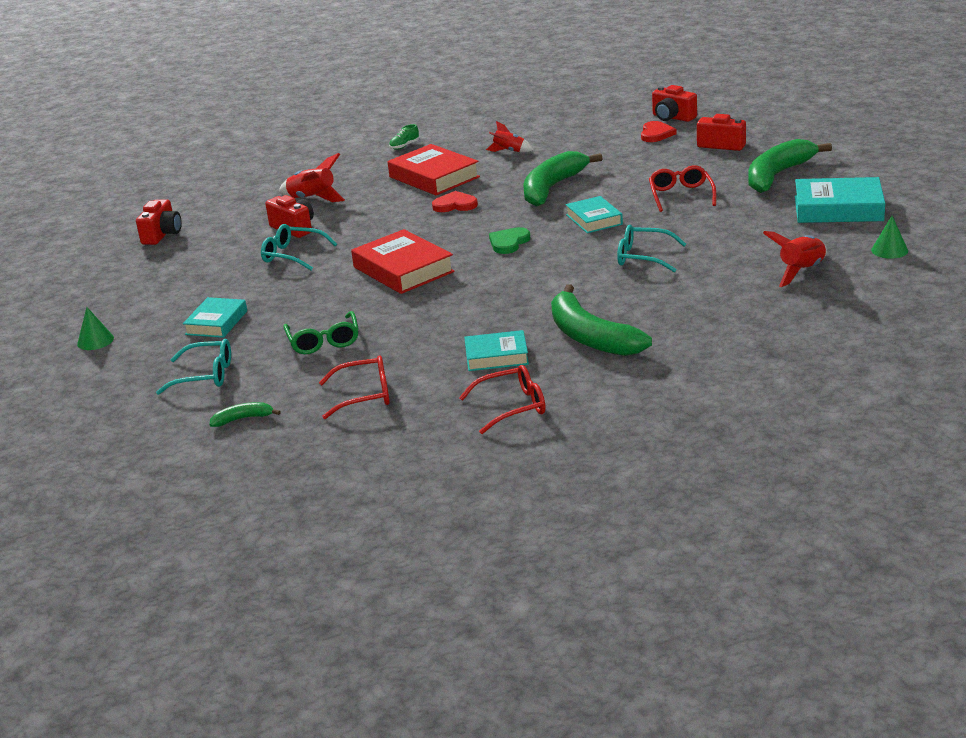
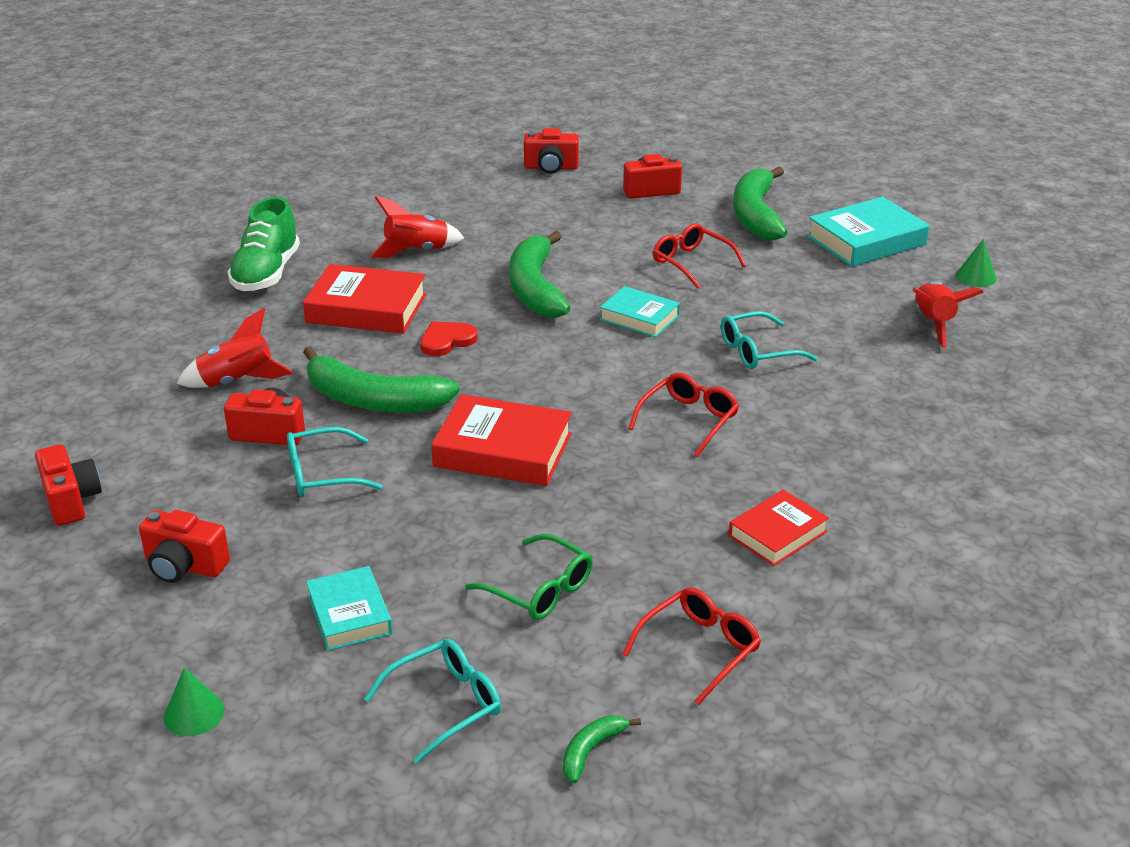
camera: 40 degrees left, 5 degrees up
(173, 278) = (184, 566): none -> red camera
(404, 146) = (266, 273): green shoe -> green shoe, size x2.34
(496, 356) = (777, 534): turquoise book -> red book
(509, 151) = (416, 251): red rocket -> red rocket, size x1.52
(509, 243) = (583, 375): green heart -> none
(512, 407) = (887, 596): red glasses -> red glasses (688, 420)
(590, 336) = (841, 471): green banana -> green banana (373, 400)
(656, 134) = (560, 192): red heart -> none

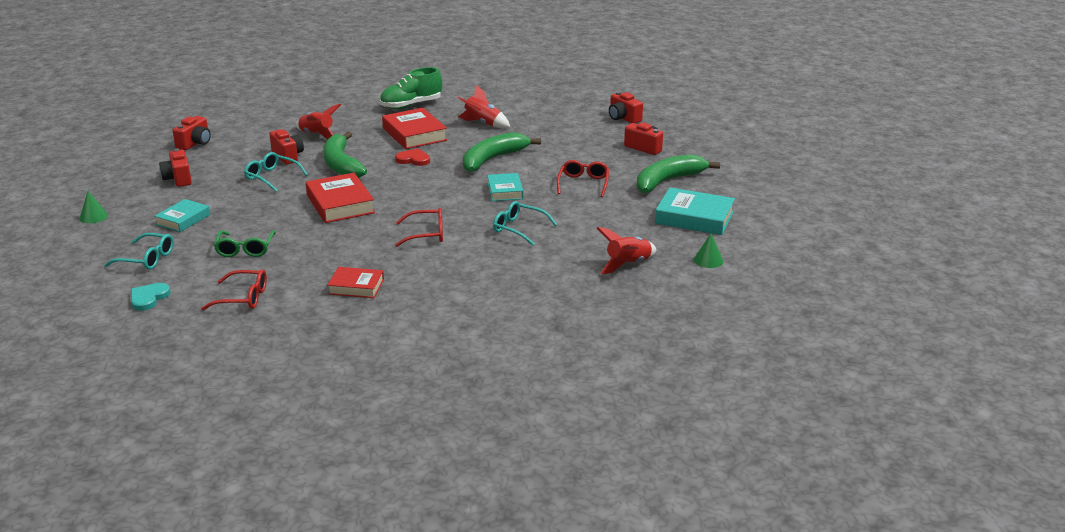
camera: 50 degrees right, 5 degrees down
(591, 750) = (148, 298): green banana -> turquoise heart

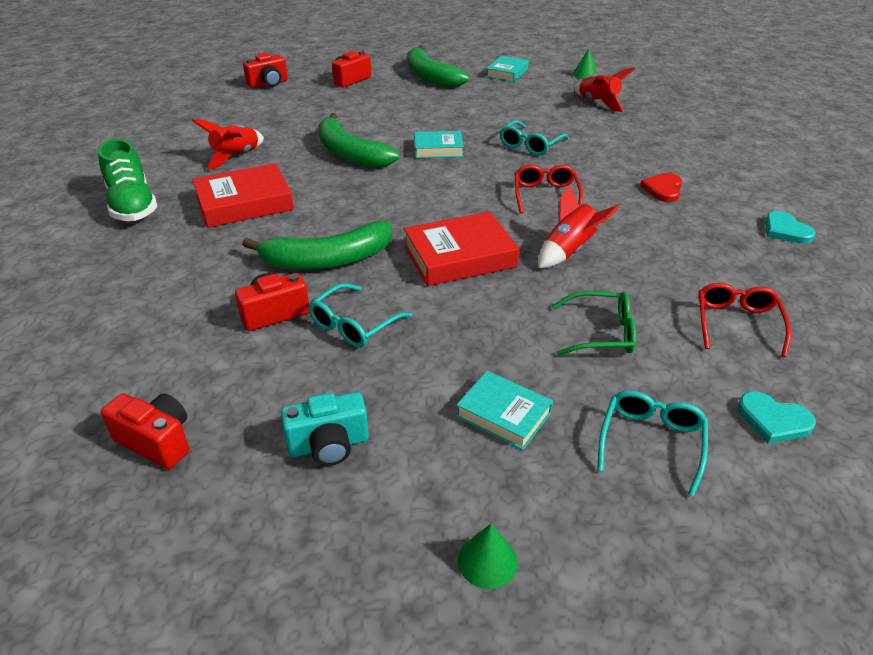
camera: 85 degrees left, 10 degrees up
(178, 179) = (328, 445): red camera -> turquoise camera
(317, 135) = (200, 287): red rocket -> red rocket (569, 251)
(356, 287) = (680, 238): red book -> none
(364, 337) = (785, 230): none -> turquoise heart
(413, 159) = (331, 203): red heart -> red heart (663, 189)
(583, 183) = (428, 111): red glasses -> none
(694, 217) = (507, 73): turquoise book -> turquoise book, size x0.63

